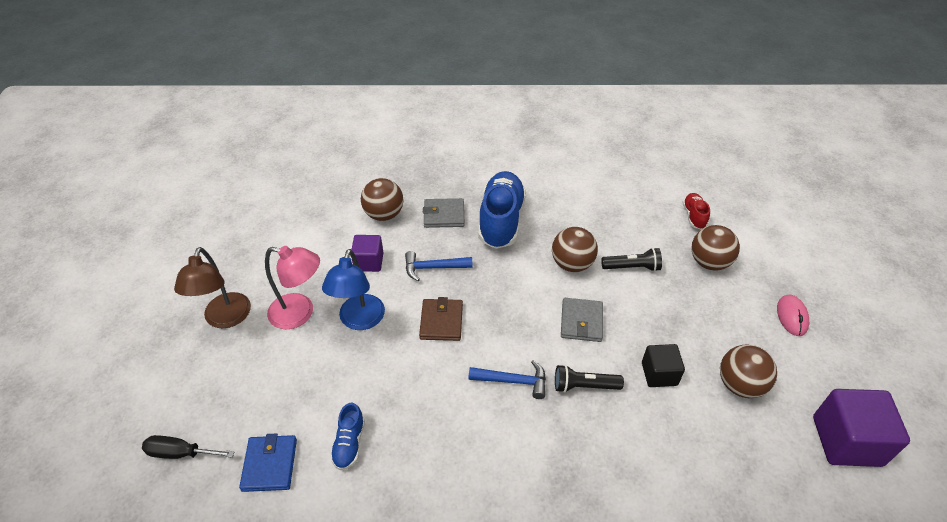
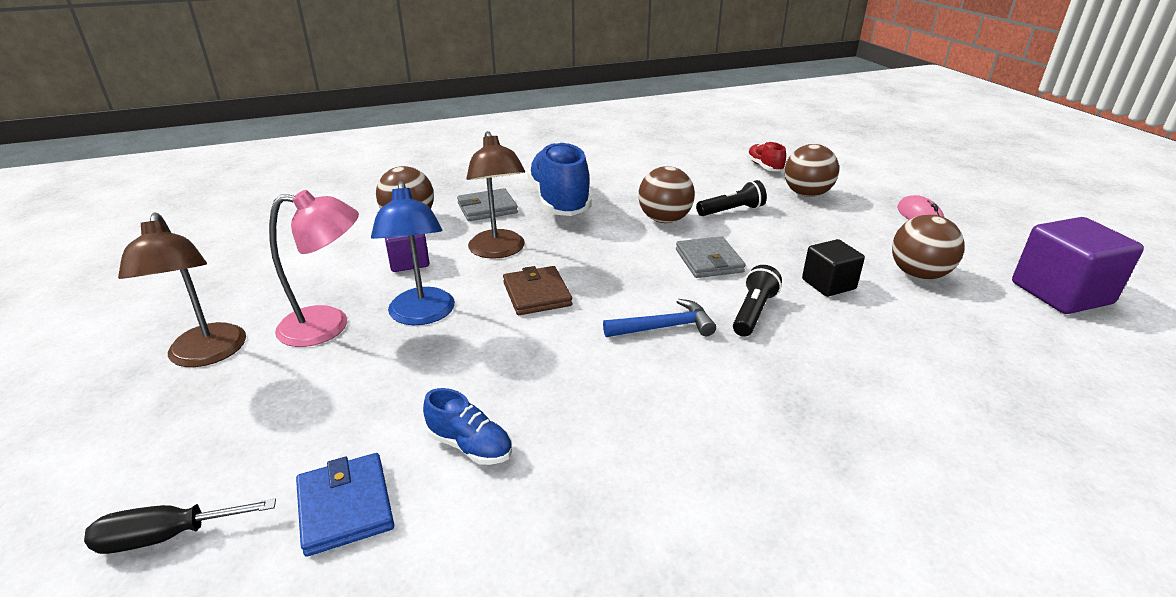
camera: 20 degrees left, 15 degrees down
(349, 444) = (470, 446): blue shoe -> blue shoe turned 45 degrees counterclockwise
(433, 267) = (499, 251): blue hammer -> brown lamp
(584, 386) = (753, 312): black flashlight -> black flashlight turned 135 degrees clockwise

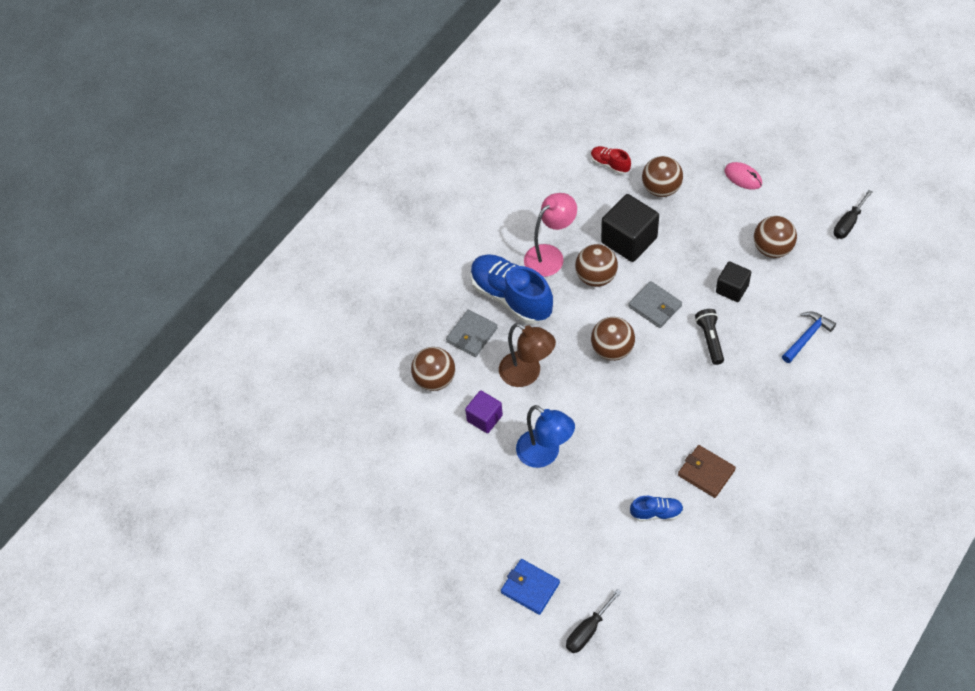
camera: 30 degrees left, 25 degrees up
(206, 355) = (470, 553): brown lamp -> none
(328, 326) = (505, 494): pink lamp -> pink lamp (550, 255)
(345, 506) = (639, 572): blue wallet -> blue wallet (530, 588)
(537, 294) = (587, 398): brown wallet -> brown wallet (706, 472)
(616, 271) = (612, 350): none -> brown ball
(664, 327) = (675, 381): blue hammer -> blue hammer (807, 337)
(731, 211) = (629, 240): black flashlight -> black cube
(1061, 293) = (848, 223): purple cube -> black screwdriver

